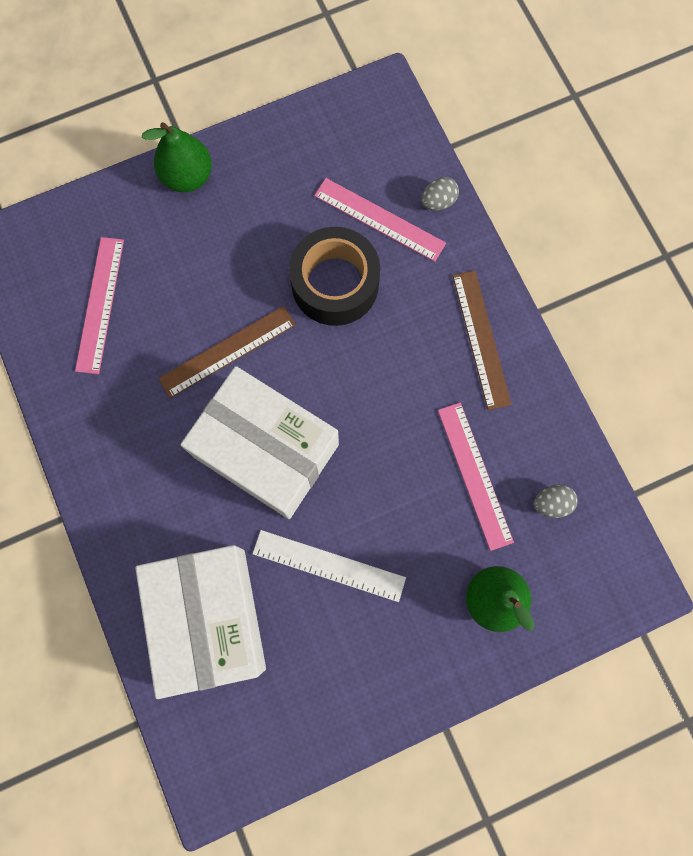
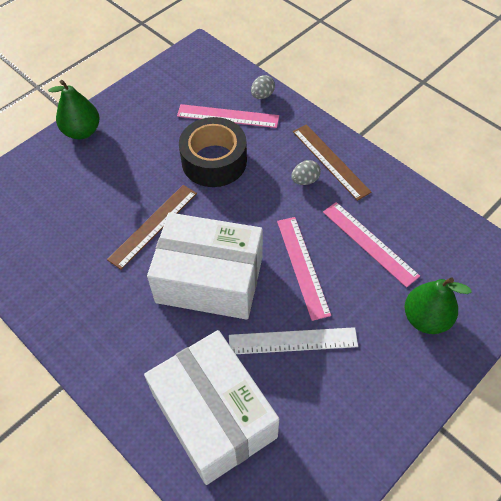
camera: 20 degrees left, 20 degrees down
(100, 304) = (44, 227): pink ruler -> pink ruler (303, 266)
(551, 503) = (432, 242): grey egg -> grey egg (305, 180)

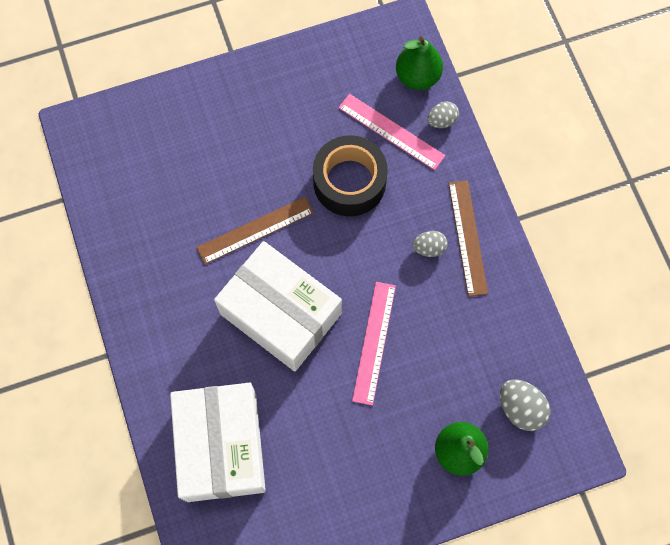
camera: 25 degrees right, 15 degrees up
(82, 131) = (234, 83): green pear -> green pear (417, 76)
(293, 341) = (324, 412): white ruler -> none
(369, 243) = (452, 349): pink ruler -> none
(452, 262) = (520, 408): none -> grey egg

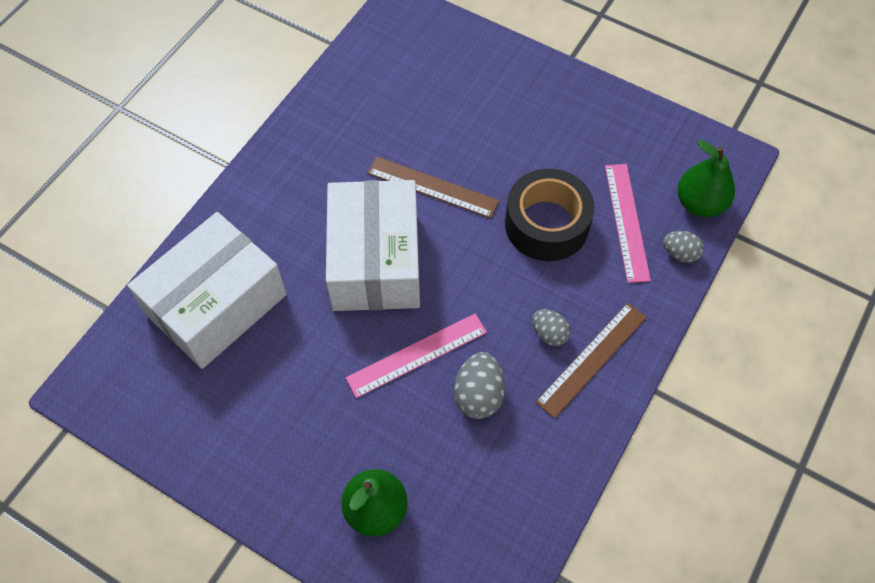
camera: 50 degrees right, 10 degrees down
(520, 408) = (468, 536): grey egg -> grey egg (478, 395)

